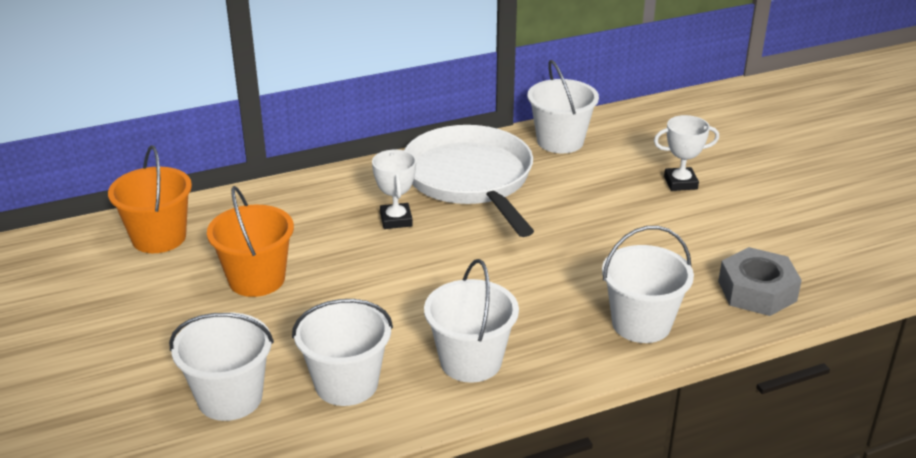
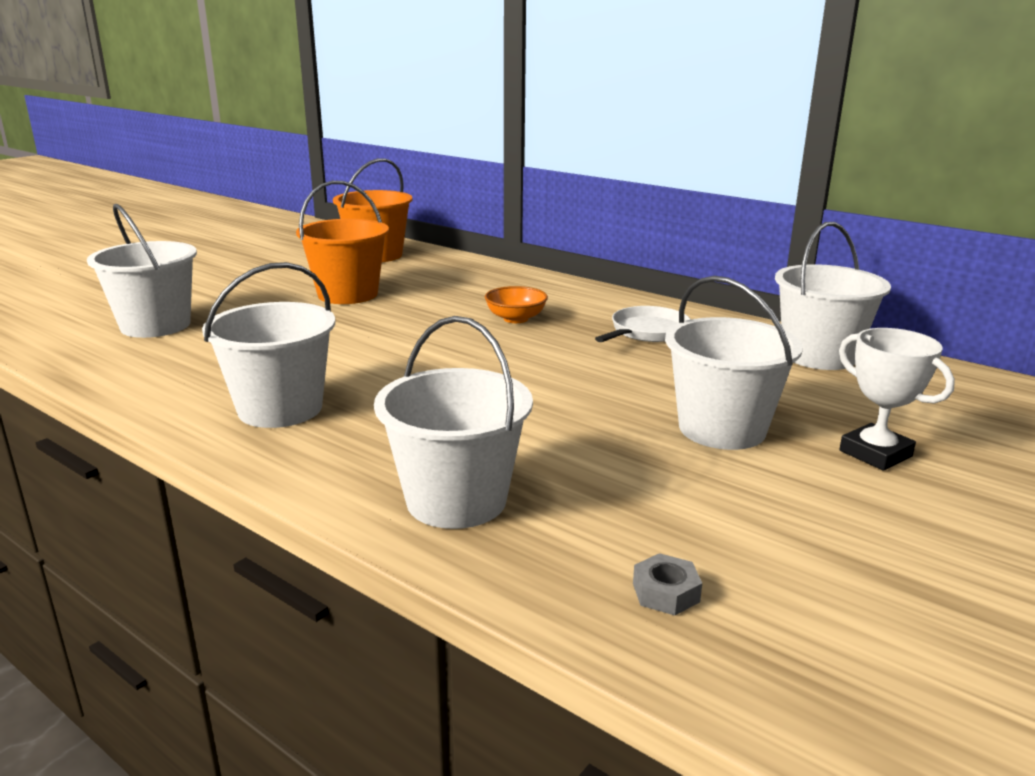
camera: 60 degrees right, 10 degrees down
(346, 384) = (202, 361): white bucket -> white bucket (722, 429)
(396, 220) = (516, 319): white trophy -> orange bowl
(471, 180) = (647, 332): white pan -> white pan, size x0.44
(757, 291) = (666, 592): grey nut -> grey nut, size x0.42

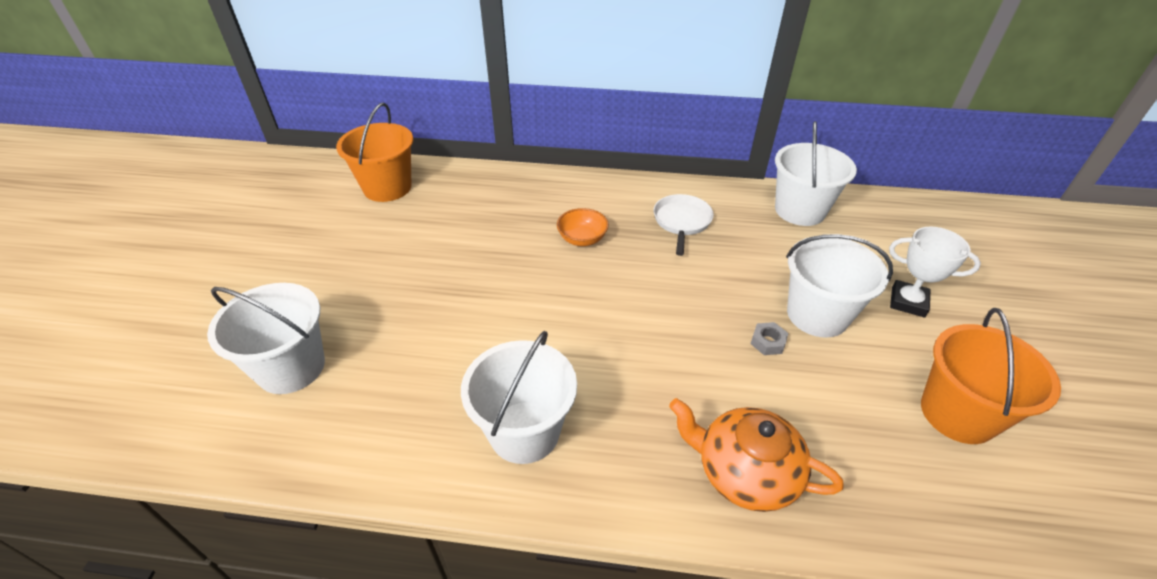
camera: 30 degrees left, 20 degrees up
(348, 294) = (420, 254): orange bucket -> orange bucket (957, 413)
(456, 500) = (744, 472): white bucket -> orange teapot
(666, 592) = (927, 493): grey nut -> grey nut (768, 342)

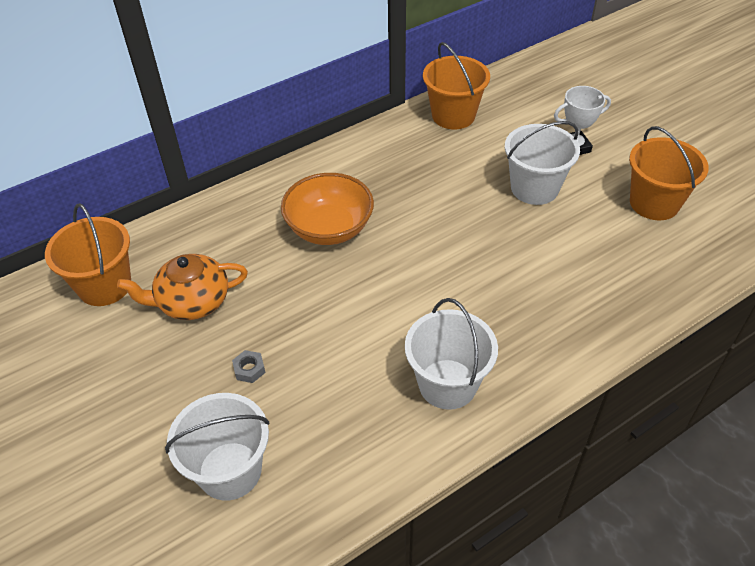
camera: 40 degrees left, 5 degrees up
(582, 239) = (329, 228): orange bowl -> orange bowl, size x1.86
(682, 222) = (385, 171): white pan -> none
(744, 472) = (588, 313): orange teapot -> orange teapot (192, 302)
(768, 342) = (525, 225): grey nut -> grey nut (249, 369)
(800, 210) = (453, 115): white bucket -> orange bucket

